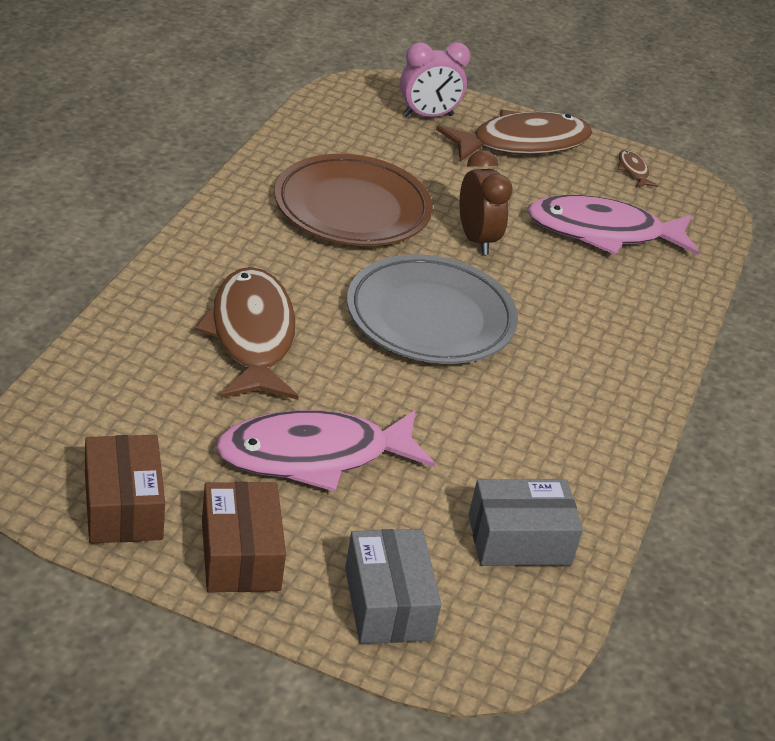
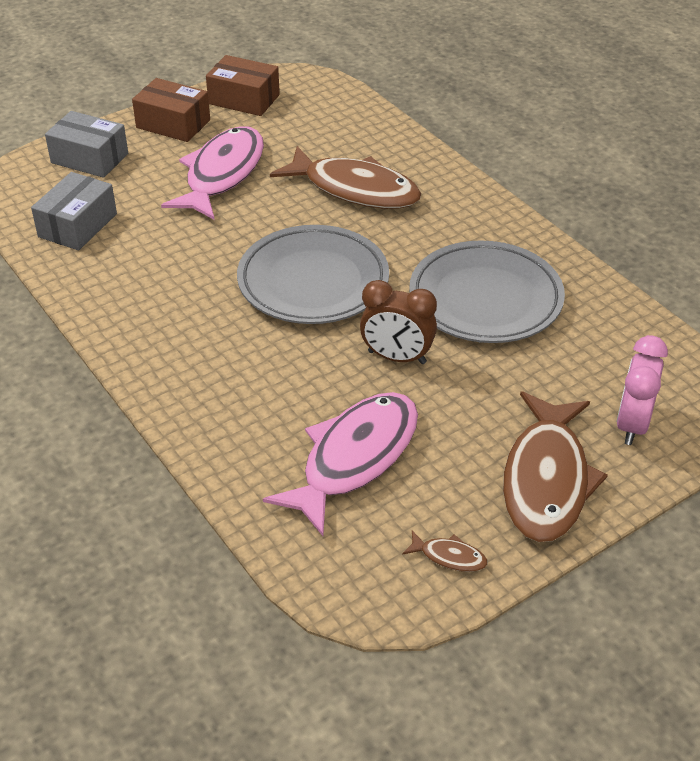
camera: 130 degrees right, 5 degrees up
(352, 209) = (485, 299): brown plate -> grey plate

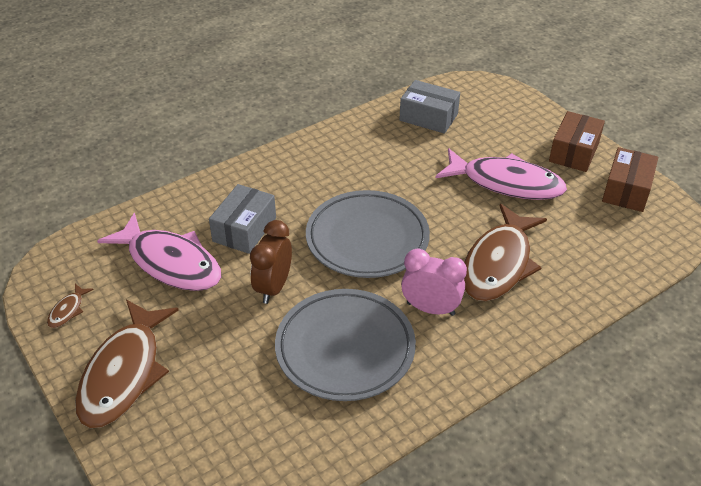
camera: 90 degrees right, 0 degrees up
(89, 158) = (514, 114): grey box -> grey box (244, 229)
(546, 480) = (124, 373): brown fish -> brown fish turned 90 degrees counterclockwise
(632, 424) = (173, 442): pink clock -> pink clock (430, 309)

